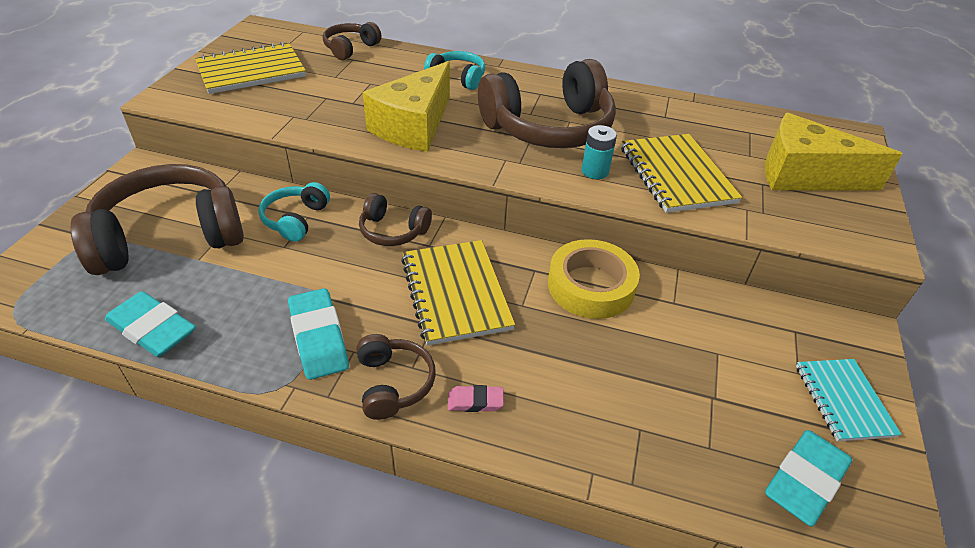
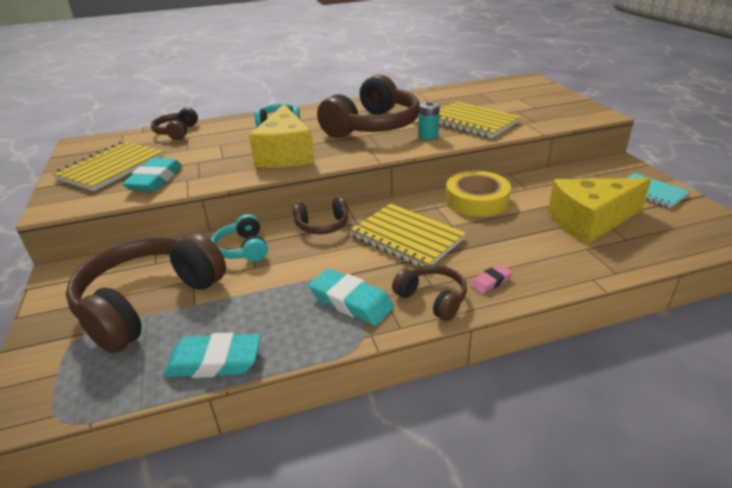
camera: 30 degrees left, 10 degrees down
(804, 175) = (530, 100): yellow cheese -> yellow cheese (590, 221)
(804, 480) = (679, 230): turquoise eraser -> turquoise eraser (155, 180)

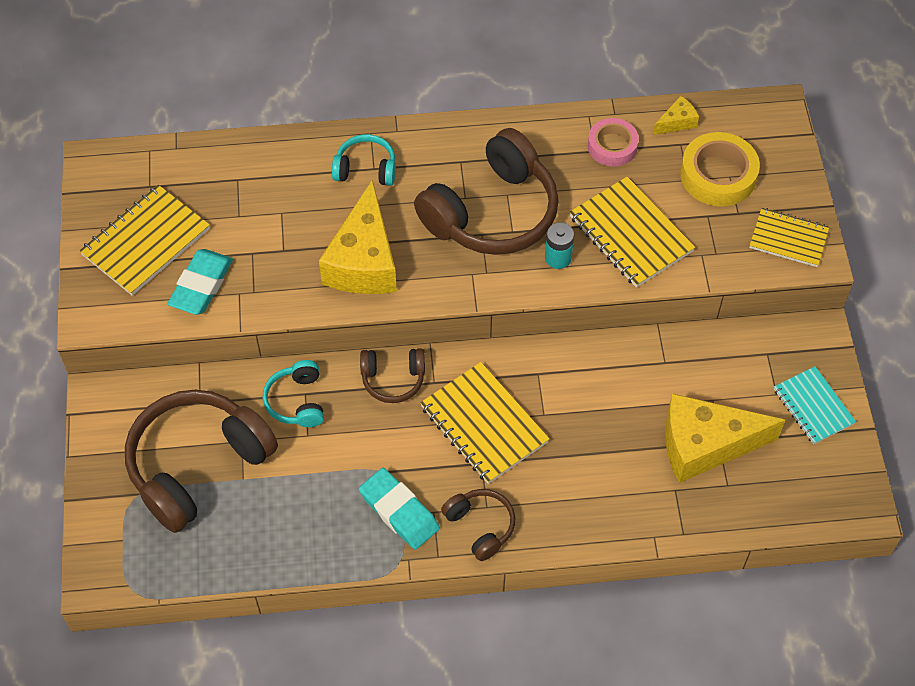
camera: 10 degrees right, 25 degrees up
(177, 132) = (223, 162): brown headphones -> none
(214, 361) = (261, 558): turquoise eraser -> none
(438, 98) = (612, 146): none -> pink tape
(472, 88) = (677, 122): none -> yellow cheese
(476, 200) = (591, 372): yellow tape -> yellow tape (718, 175)
(491, 281) = (548, 516): pink eraser -> none
(576, 111) = (788, 239): none -> yellow notebook

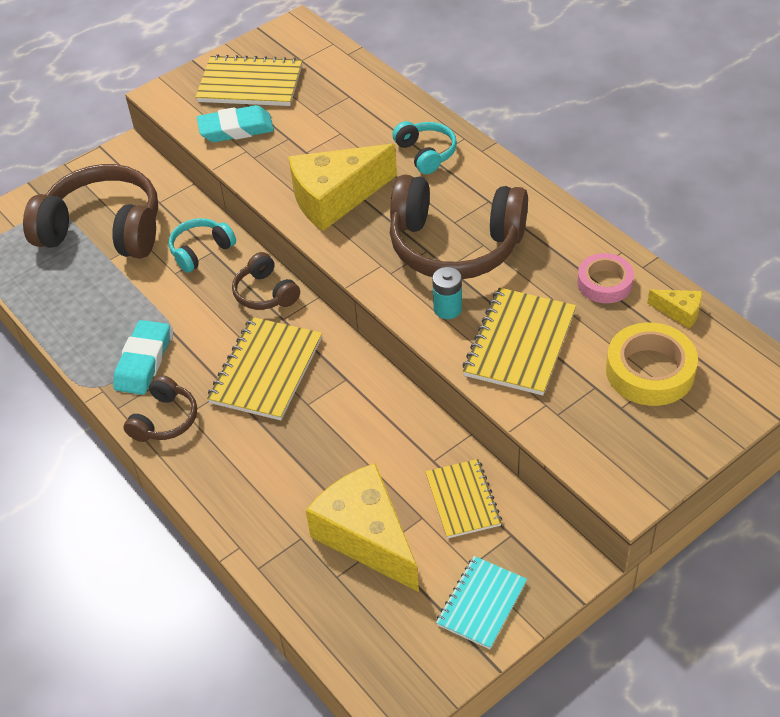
camera: 60 degrees right, 10 degrees down
(788, 239) = (629, 461): yellow notebook -> yellow notebook (463, 500)

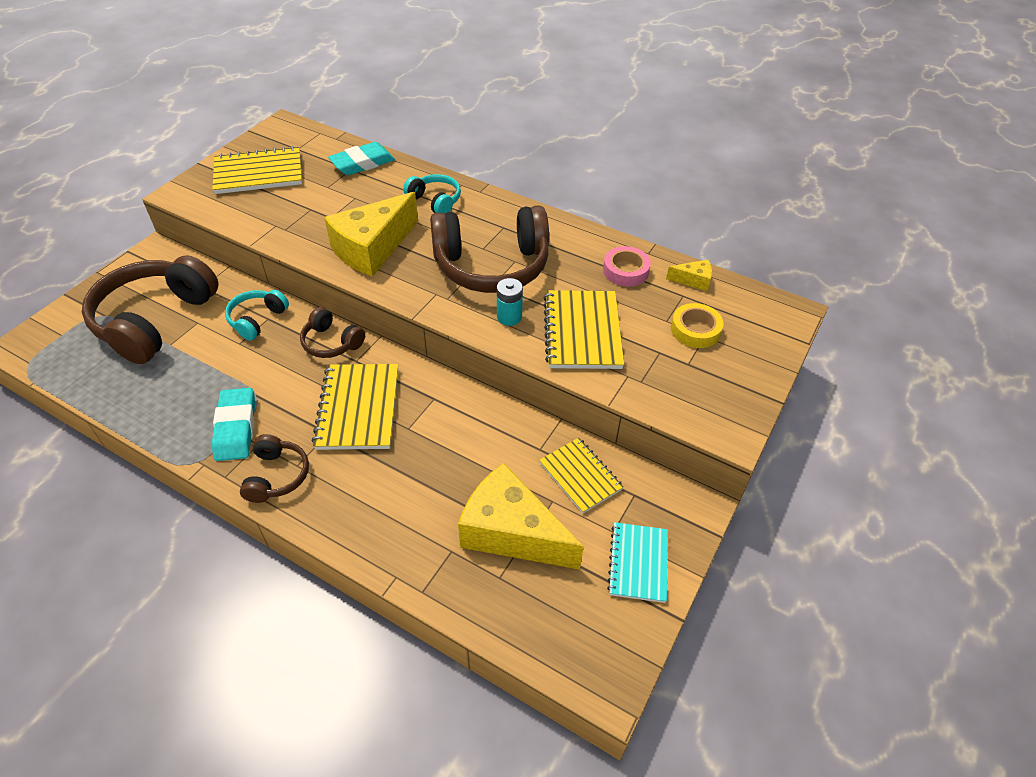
camera: 25 degrees left, 0 degrees up
(103, 230) = (155, 320): brown headphones -> brown headphones turned 60 degrees counterclockwise
(236, 129) = (259, 210): turquoise eraser -> turquoise eraser (362, 163)
(650, 371) = (695, 330): yellow tape -> yellow tape, size x0.66

